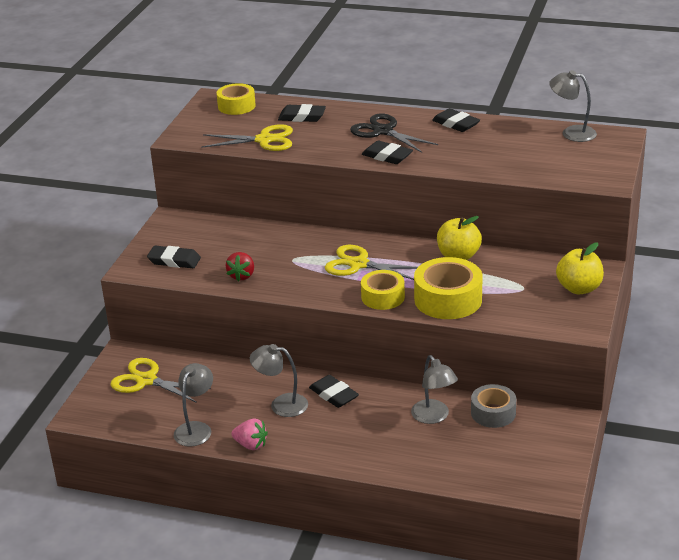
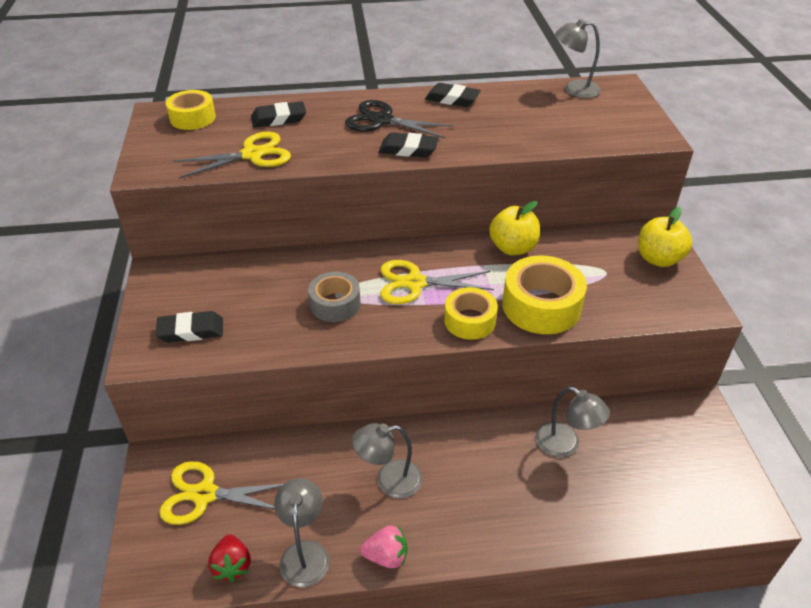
camera: 25 degrees left, 10 degrees up
(242, 276) = (288, 332): red strawberry -> red strawberry (232, 566)
(333, 395) = (440, 447): black eraser -> none
(493, 413) = (620, 420): grey tape -> grey tape (335, 304)

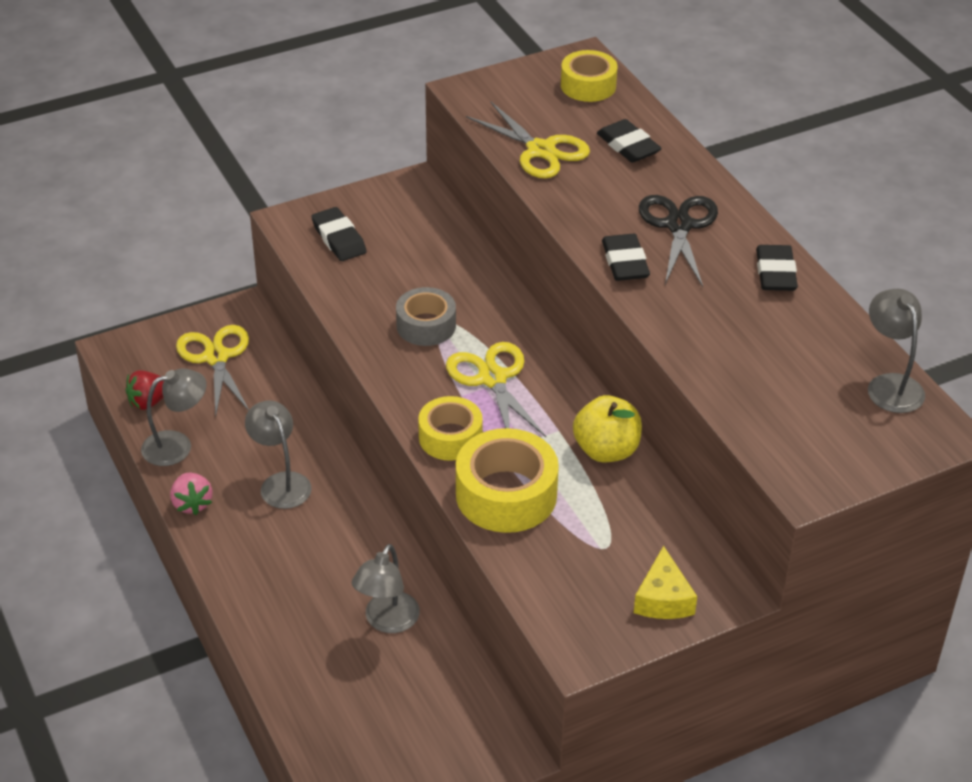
camera: 70 degrees right, 0 degrees up
(658, 259) = (663, 598): yellow apple -> yellow cheese

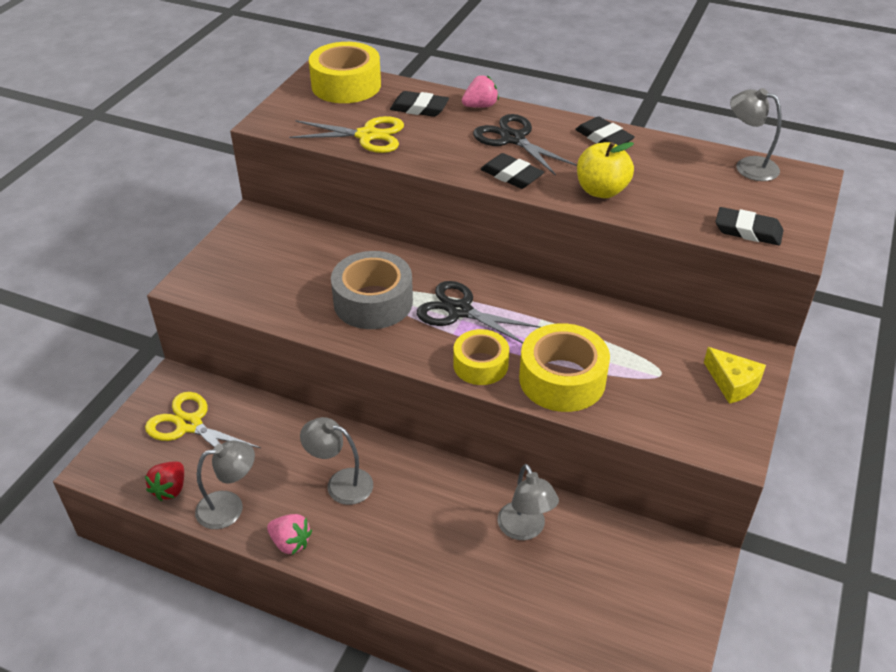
camera: 40 degrees left, 0 degrees up
(177, 445) = (230, 507): grey lamp -> grey lamp turned 45 degrees clockwise
(339, 239) = (240, 278): black eraser -> black eraser (748, 231)
(426, 325) = (373, 302): grey tape -> grey tape, size x1.55
(492, 379) = (459, 311): yellow scissors -> black scissors
(588, 85) = (346, 85): yellow tape -> yellow tape, size x1.55
(606, 450) = (584, 313): yellow apple -> yellow apple (601, 191)
(693, 174) = (480, 106): none -> pink strawberry

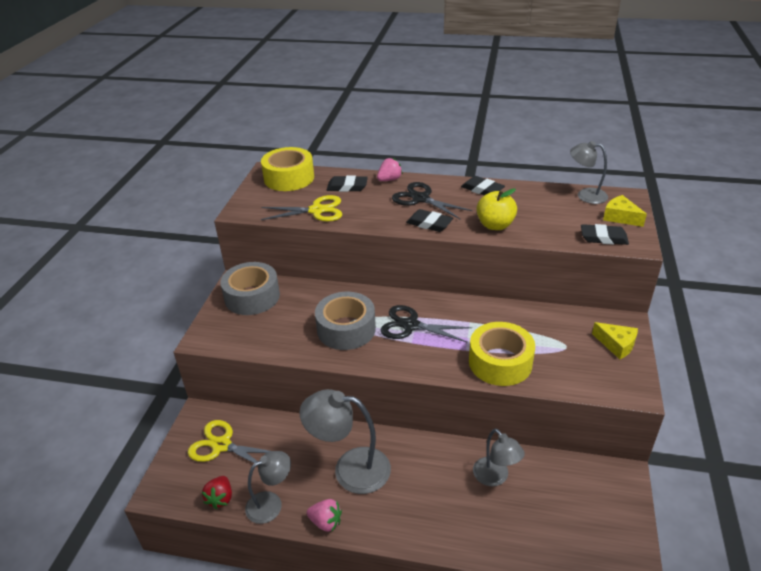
camera: 10 degrees left, 5 degrees down
(265, 240) = (252, 297): none -> grey tape
(340, 483) = (350, 469): grey lamp -> grey lamp, size x1.60
(480, 365) = (439, 362): yellow tape -> none
(785, 205) = (620, 217): none -> yellow cheese

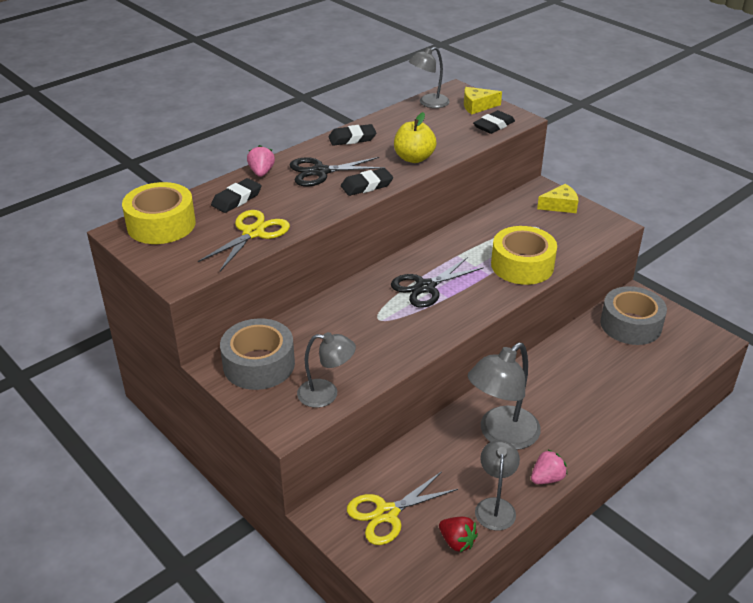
camera: 55 degrees left, 0 degrees up
(346, 329) = (386, 325): grey tape -> grey tape (630, 325)
(495, 477) = (584, 357): grey lamp -> grey lamp (326, 394)

